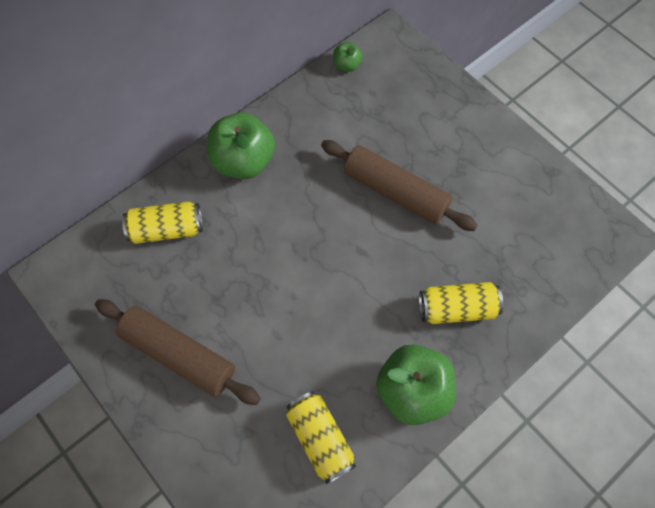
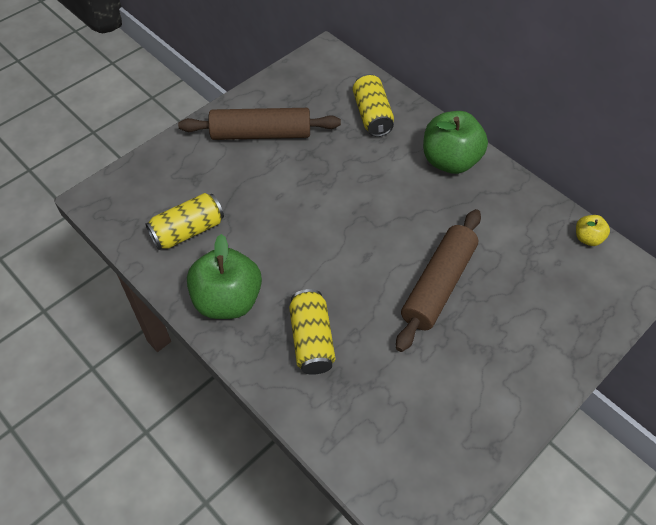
camera: 85 degrees right, 10 degrees down
(178, 355) = (261, 133): brown rolling pin -> brown rolling pin turned 60 degrees clockwise
(347, 65) = (587, 238): green apple -> yellow apple

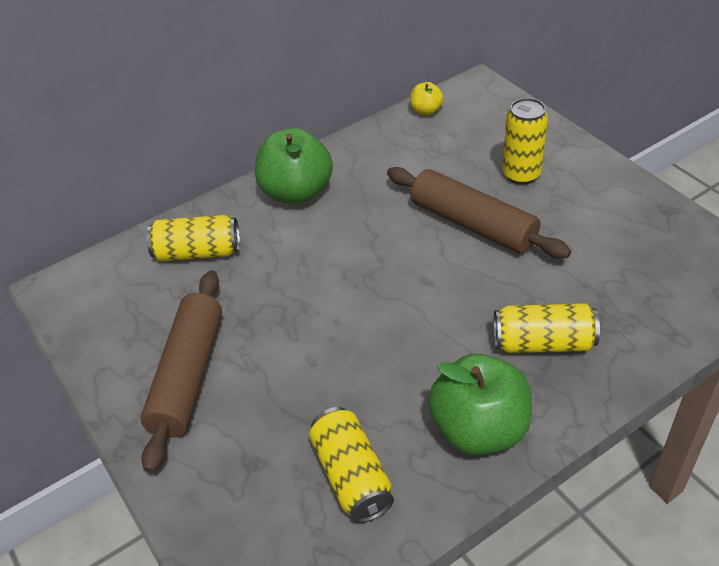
camera: 75 degrees left, 10 degrees down
(514, 320) = (521, 174): none -> yellow can

